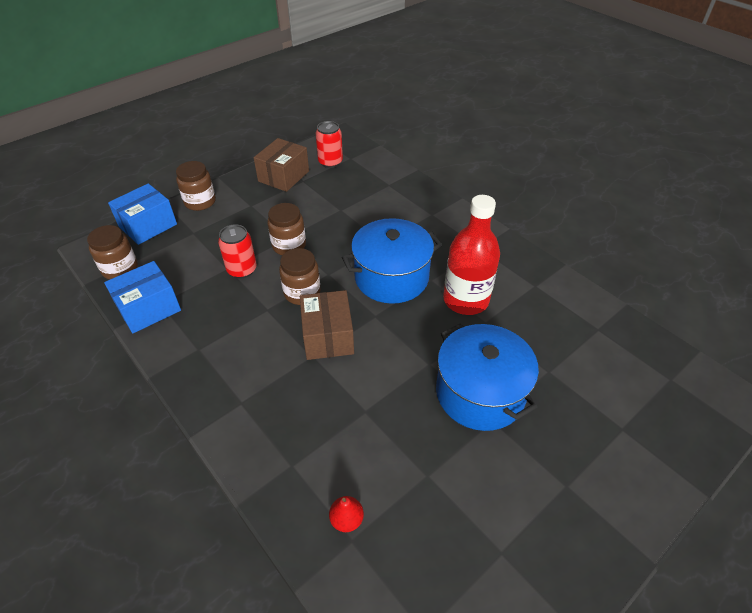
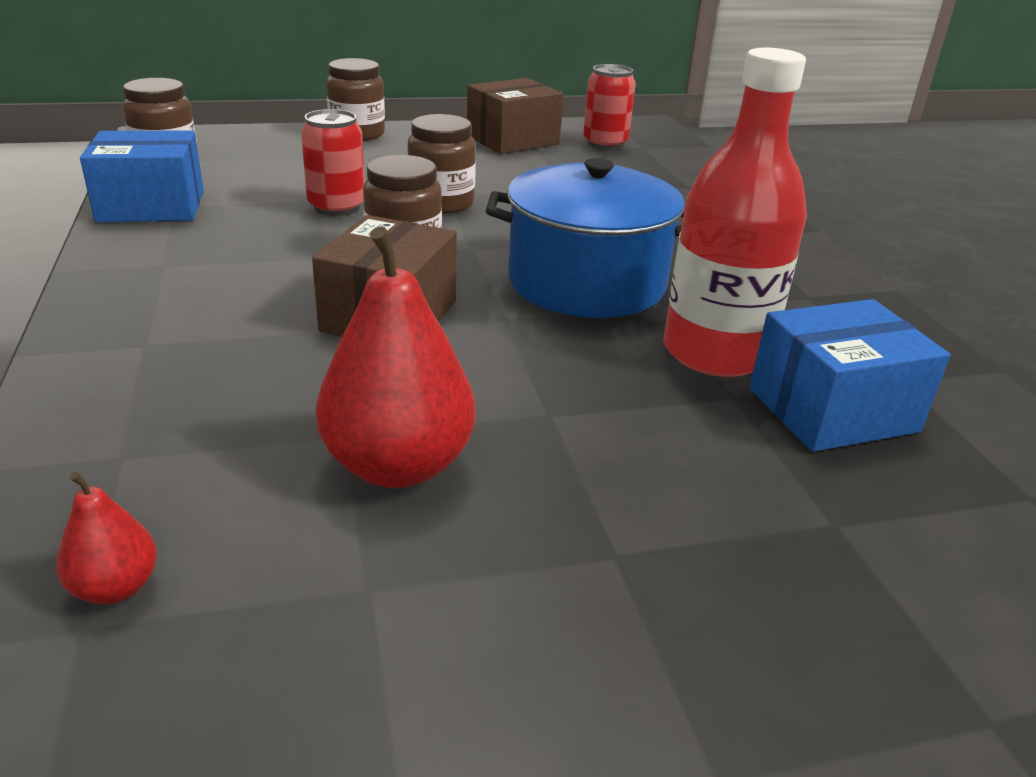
camera: 25 degrees right, 15 degrees down
(148, 225) = (257, 136): blue box -> blue box (832, 410)
(395, 417) = (398, 465): none -> red pear
(480, 393) = (625, 497): blue pot -> none

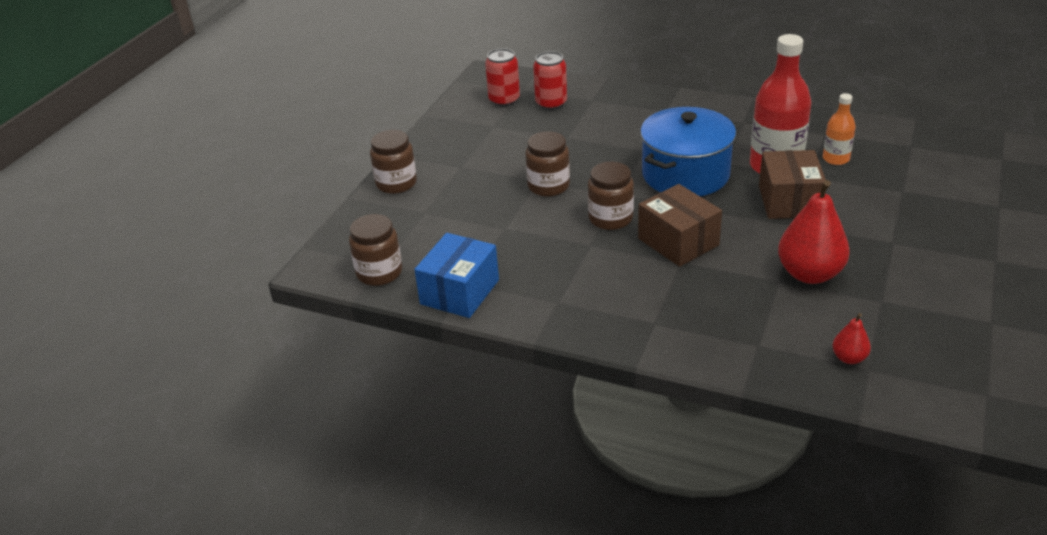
camera: 50 degrees left, 5 degrees up
(336, 207) = (522, 223): red can -> red can (551, 103)
(512, 140) = (466, 129): brown box -> brown box (789, 201)
(832, 410) = (836, 159): blue box -> orange bottle

